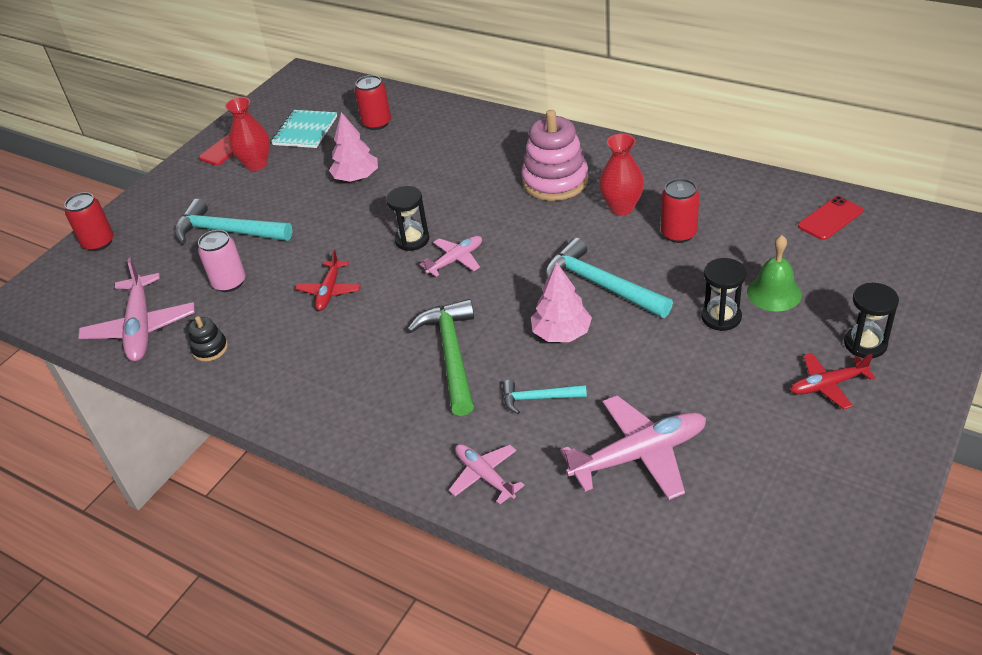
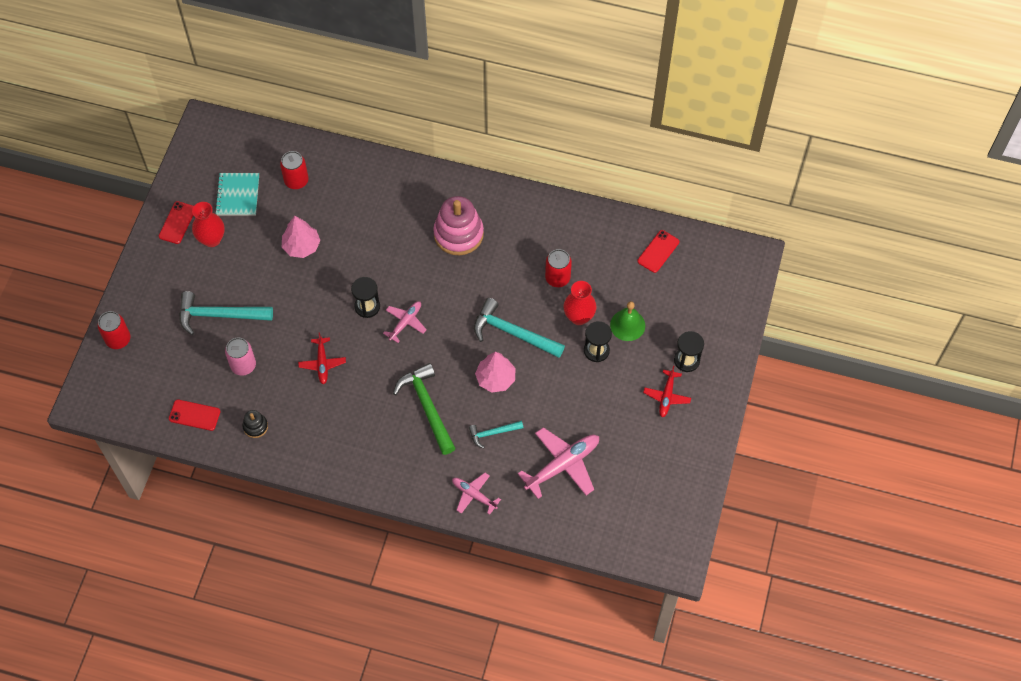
camera: 20 degrees left, 20 degrees up
(141, 327) = (194, 415): pink plane -> red phone
(621, 207) = (513, 256): red vase -> red vase (579, 317)
(828, 385) = (667, 396): red plane -> red plane turned 45 degrees counterclockwise

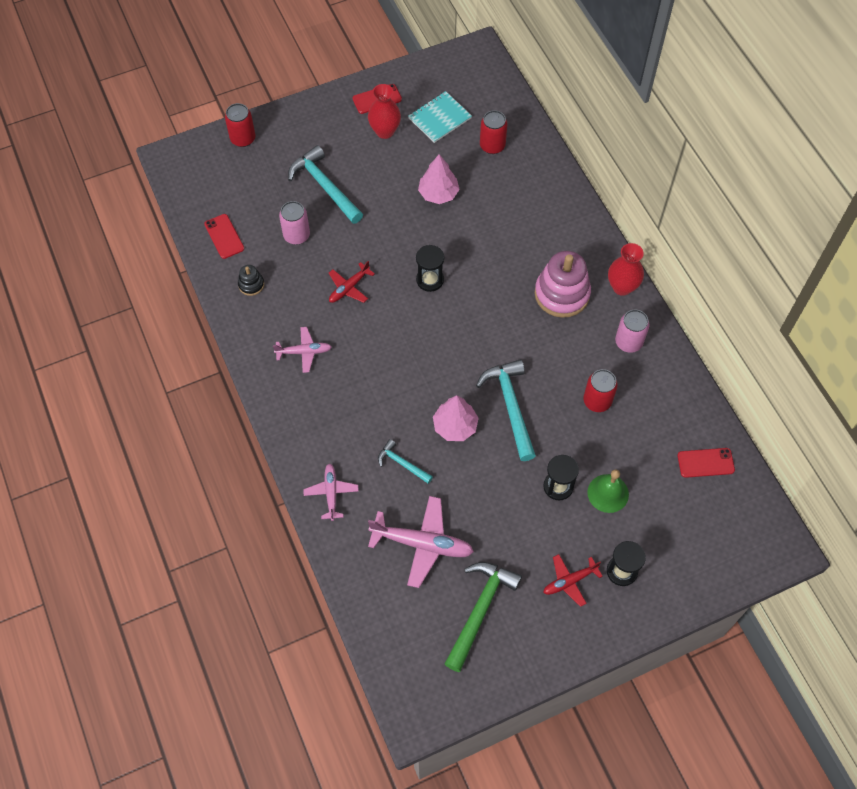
camera: 50 degrees right, 0 degrees up
(405, 323) = (442, 318): pink plane -> pink plane (304, 352)
(427, 407) = (380, 394): green hammer -> green hammer (479, 610)
(533, 224) = (628, 342): none -> pink can
(579, 317) = (576, 447): red vase -> red vase (622, 287)

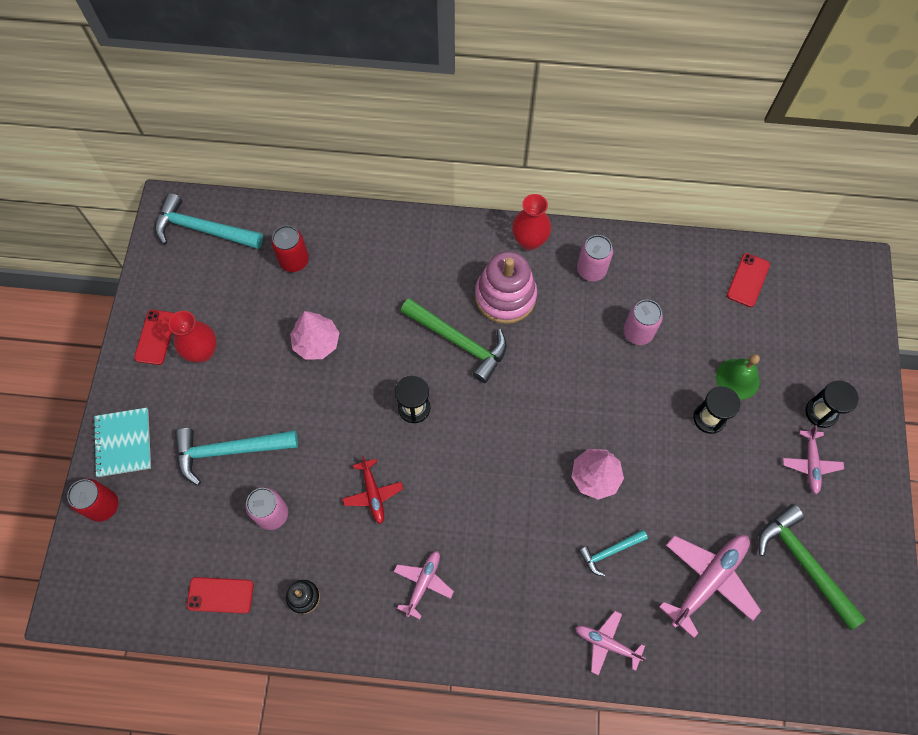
camera: 60 degrees left, 5 degrees up
(439, 118) = (225, 290): turquoise notebook -> turquoise notebook (123, 443)
(502, 282) = (458, 341): none -> green hammer
(510, 407) = (602, 412): turquoise hammer -> turquoise hammer (203, 229)
(570, 581) = (810, 463): red plane -> pink plane
(597, 401) = (638, 332): red can -> pink can

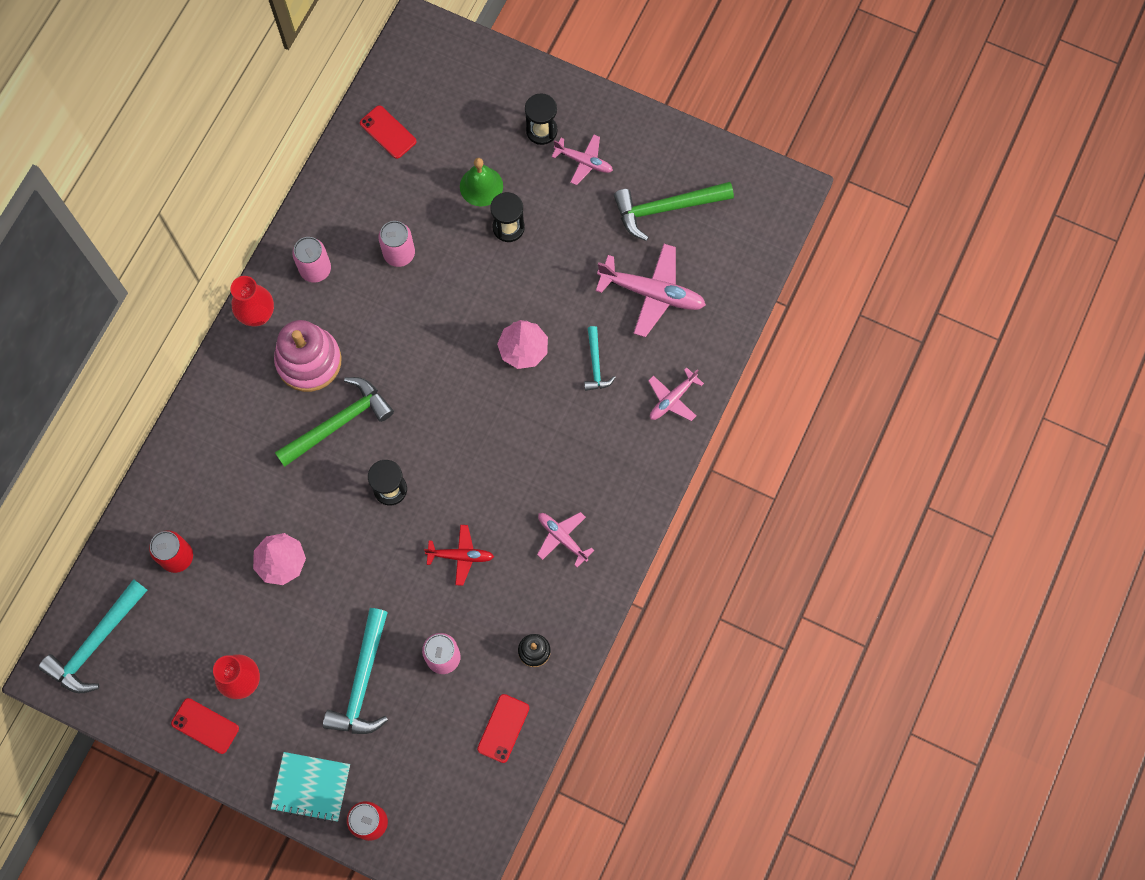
camera: 70 degrees left, 5 degrees up
(708, 581) = (651, 293): pink plane -> pink plane turned 135 degrees clockwise

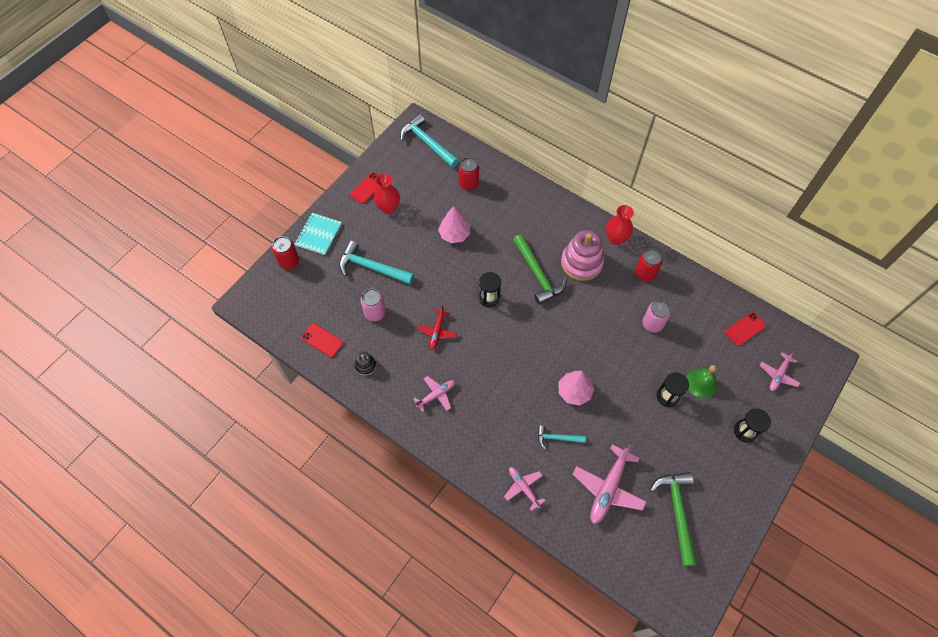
camera: 100 degrees right, 10 degrees down
(315, 269) = (645, 273): pink can -> red can
(583, 161) = (719, 457): pink plane -> pink plane (778, 375)

